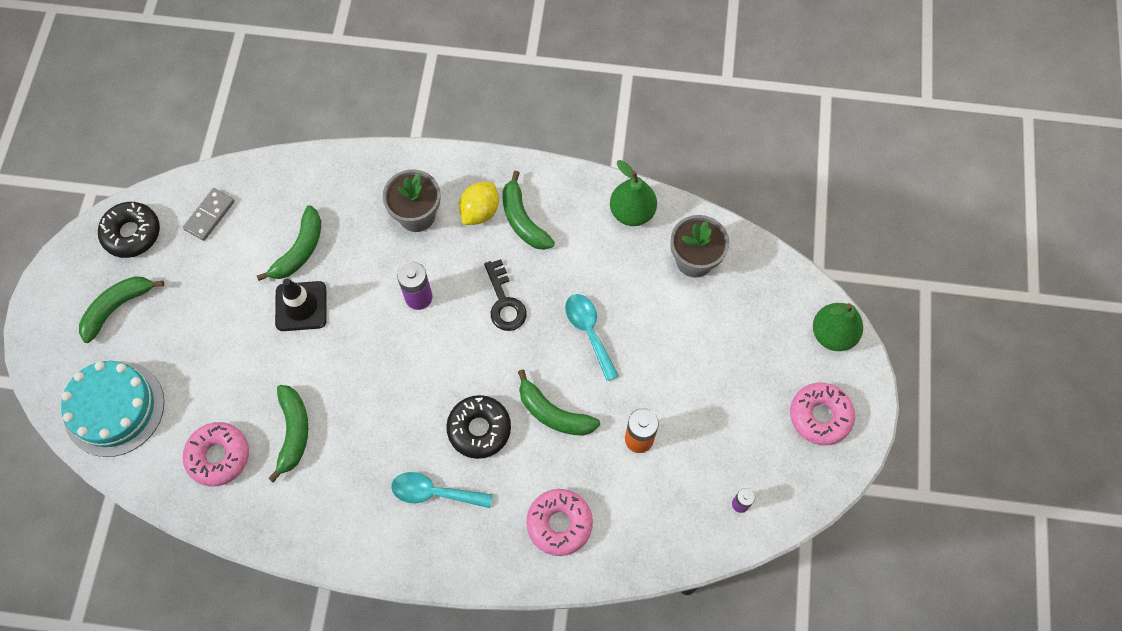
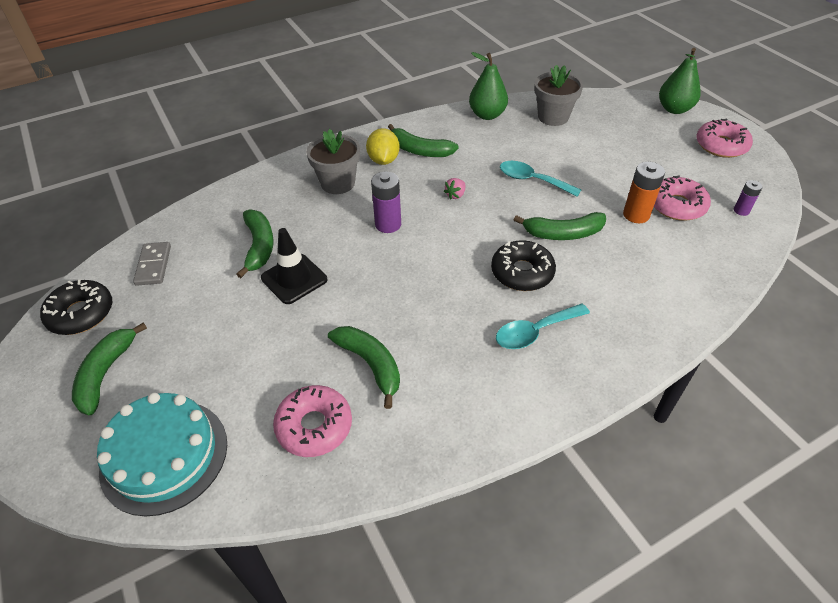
camera: 35 degrees left, 20 degrees down
(504, 302) = (455, 195): black key -> pink strawberry
(559, 524) = (648, 292): pink donut -> pink donut (677, 205)

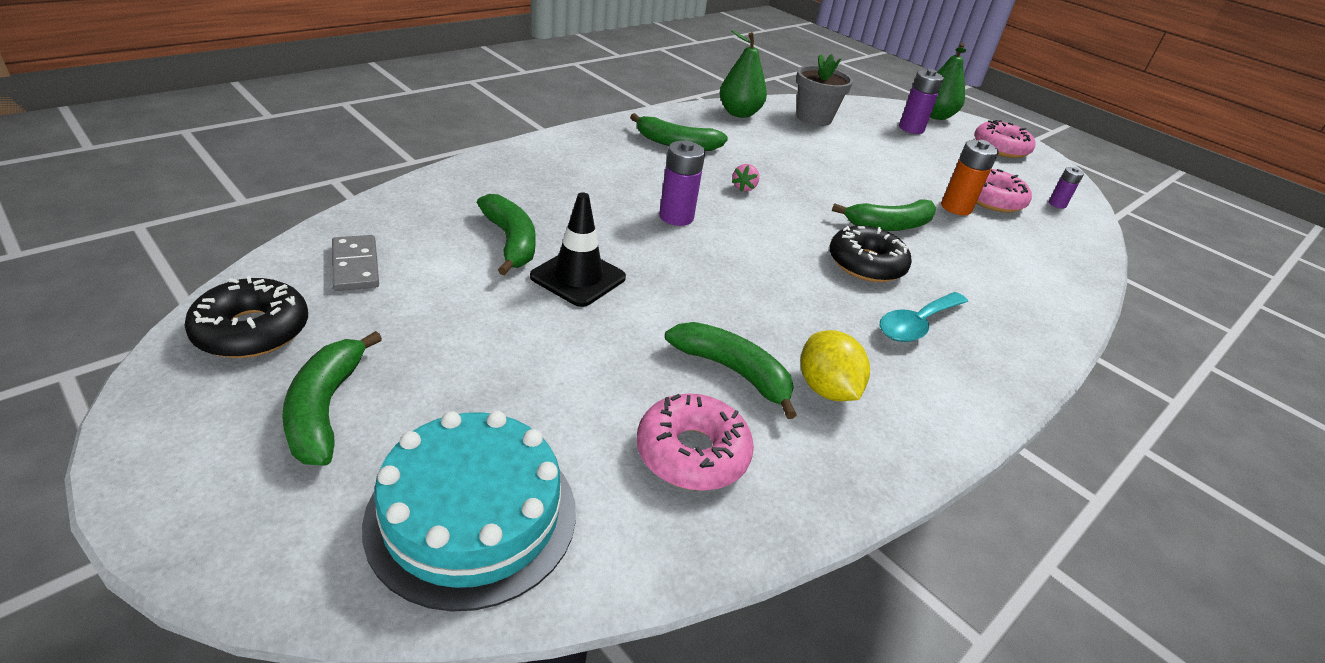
camera: 20 degrees left, 10 degrees down
(338, 183) = (589, 174): grey flower pot -> none
(383, 160) = (637, 152): yellow lemon -> yellow lemon (826, 389)
(532, 180) = (825, 175): turquoise spoon -> none
(641, 125) = (911, 128): none -> purple battery

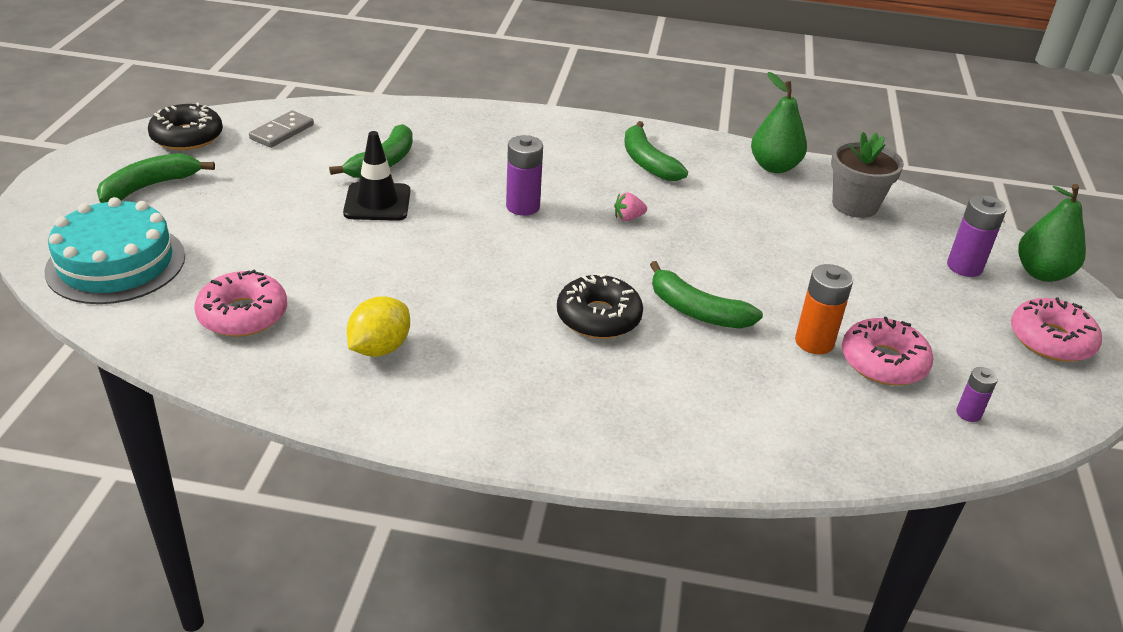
camera: 55 degrees right, 0 degrees up
(733, 371) = (349, 301): green banana -> none
(916, 325) = (536, 370): turquoise spoon -> none

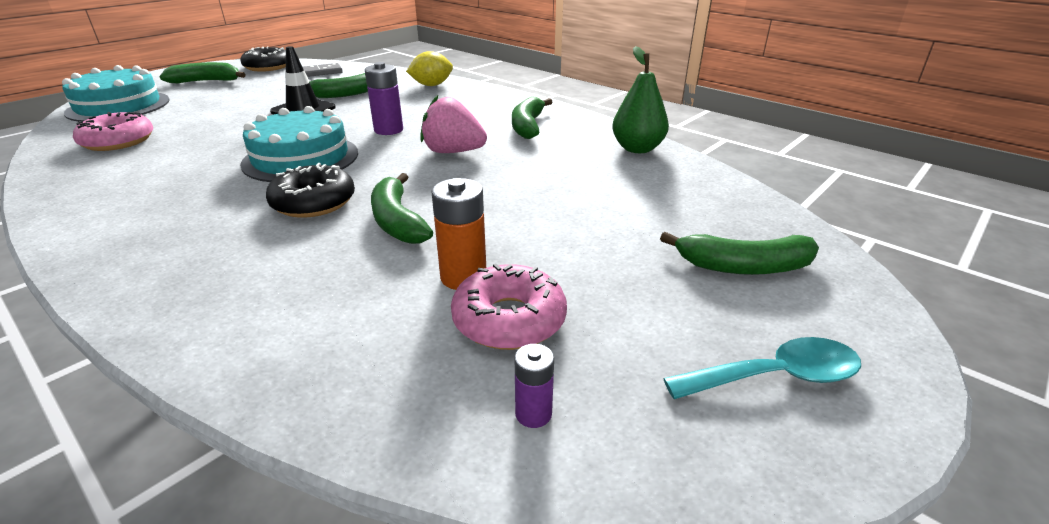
camera: 35 degrees right, 5 degrees down
(380, 348) = (144, 177): yellow lemon -> yellow lemon (431, 85)
(497, 271) = (301, 158): none -> turquoise cake
(628, 218) = (453, 152): pink strawberry -> pink strawberry, size x2.10
(854, 205) = (680, 189): grey flower pot -> none
(964, 267) = (743, 266): purple battery -> green banana
(1042, 273) = (852, 302): green pear -> none
(1051, 340) = (776, 376): pink donut -> turquoise spoon

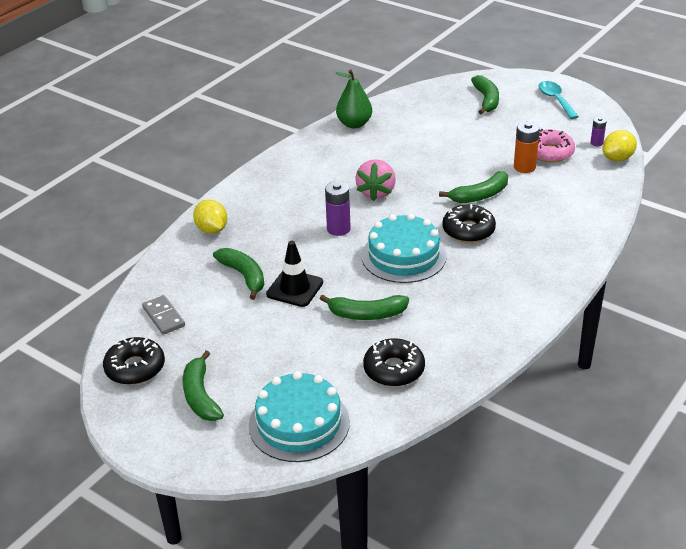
camera: 95 degrees left, 5 degrees up
(118, 141) = (394, 369): pink donut -> black donut
(439, 442) = (617, 158): none -> yellow lemon
(528, 126) = (318, 167): green banana -> green banana (366, 314)

